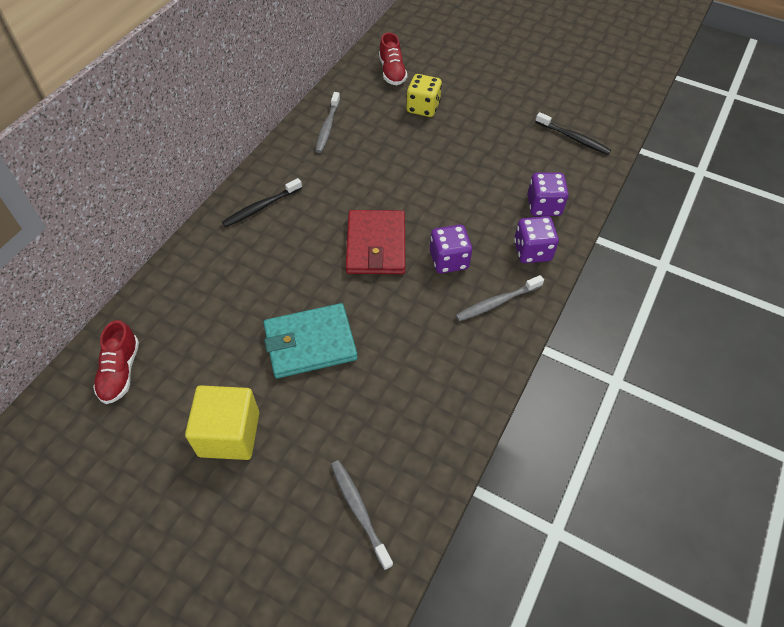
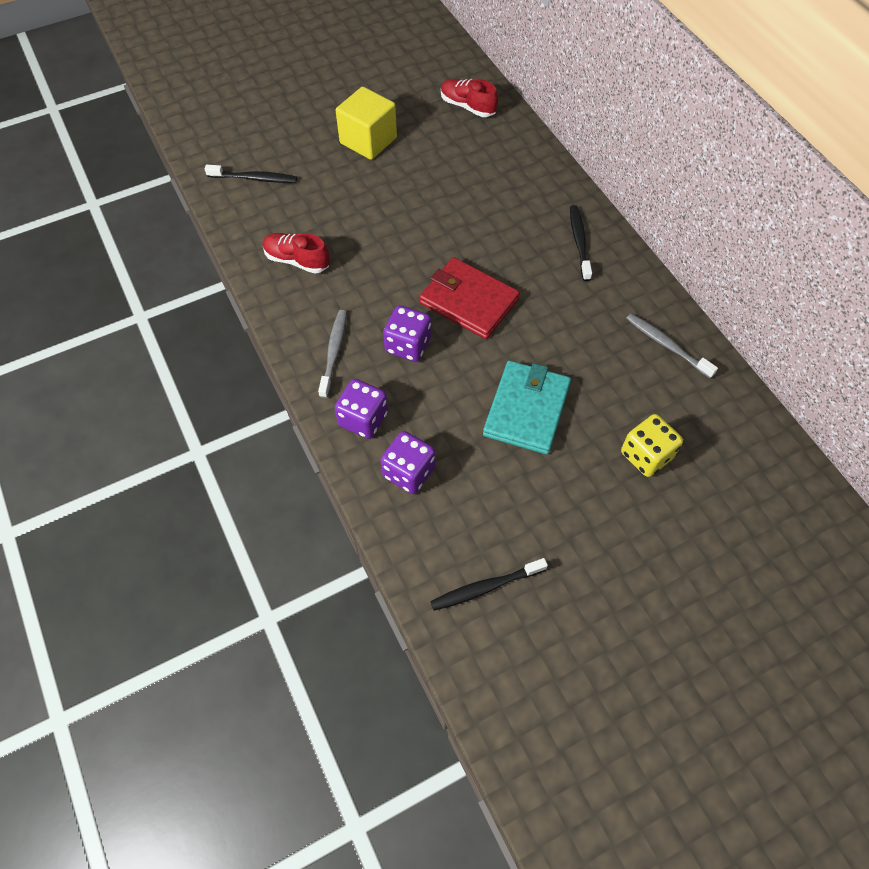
camera: 125 degrees right, 5 degrees up
(310, 343) = (403, 211): turquoise wallet -> turquoise wallet (527, 409)
(359, 511) = (254, 178): grey toothbrush -> black toothbrush
(392, 72) = (738, 462): red shoe -> red shoe (297, 260)

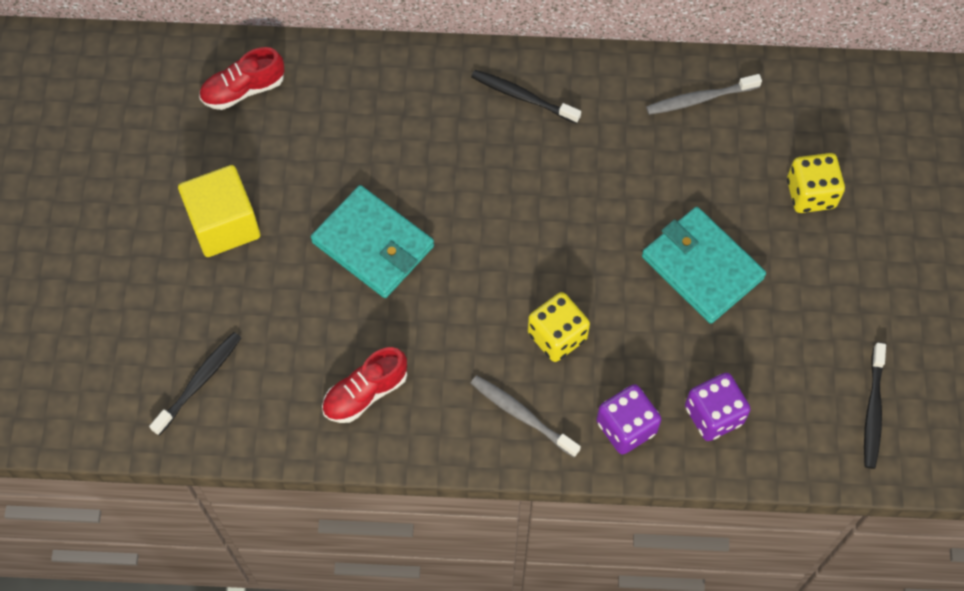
camera: 60 degrees left, 5 degrees up
(406, 216) = (373, 245): none -> turquoise wallet
(408, 345) = (557, 336): purple dice -> yellow dice
(469, 301) = (535, 246): red wallet -> none

